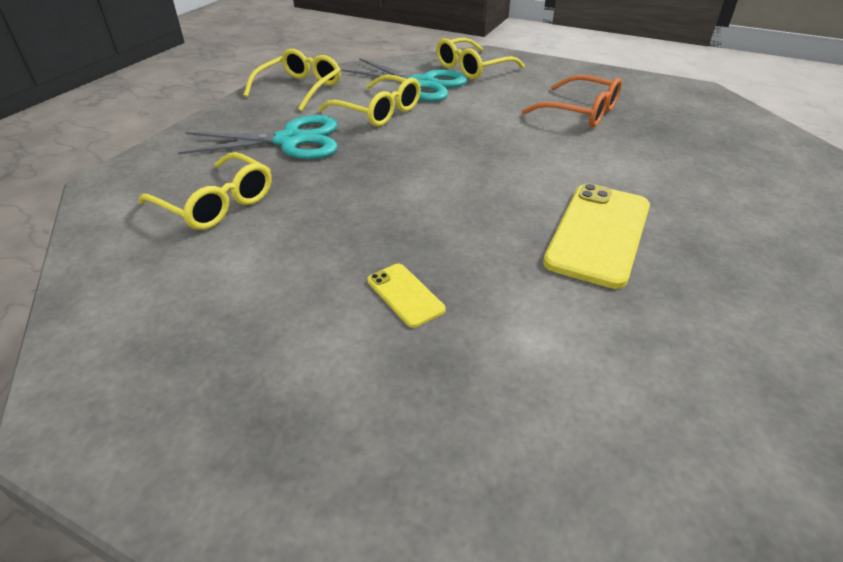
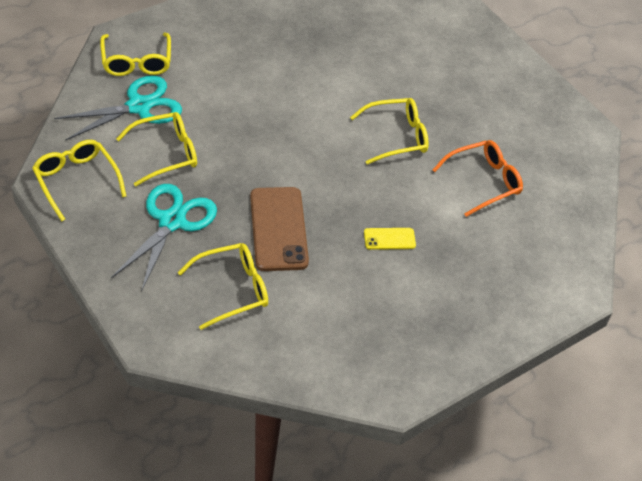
camera: 65 degrees left, 10 degrees up
(338, 201) = (278, 229): none -> brown phone
(580, 112) = (263, 54): orange glasses -> orange glasses (483, 182)
(598, 234) = (396, 137): yellow phone -> yellow glasses

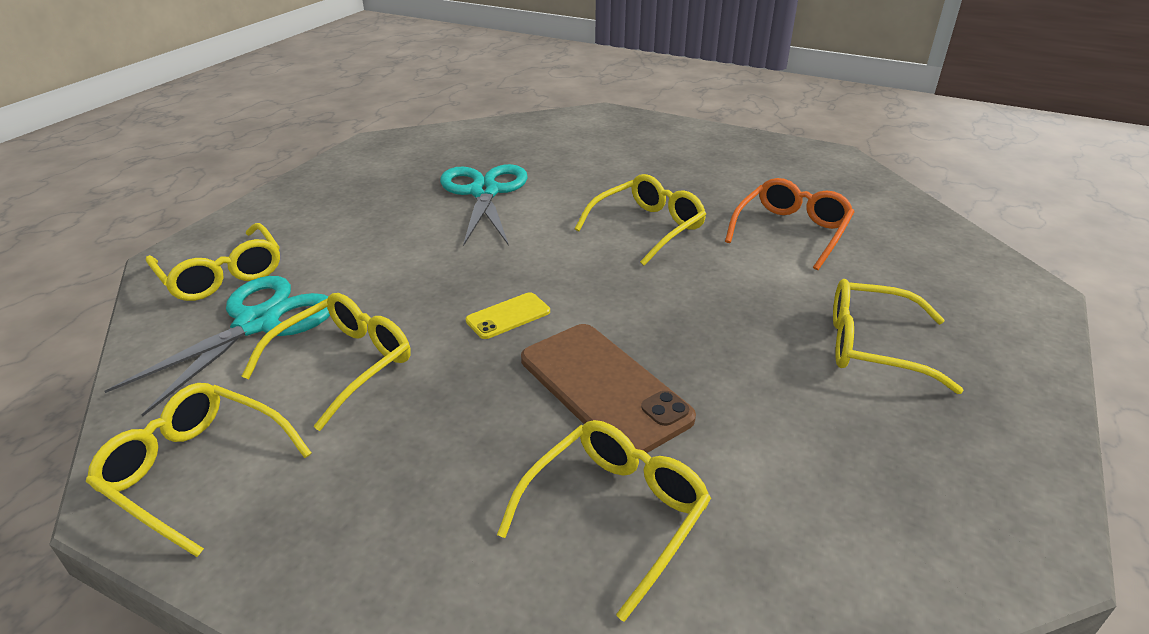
camera: 25 degrees left, 15 degrees down
(172, 222) = (423, 456): turquoise scissors -> turquoise scissors (484, 192)
(389, 239) = (762, 332): yellow phone -> yellow phone (508, 316)
(440, 276) = (873, 346): none -> yellow glasses

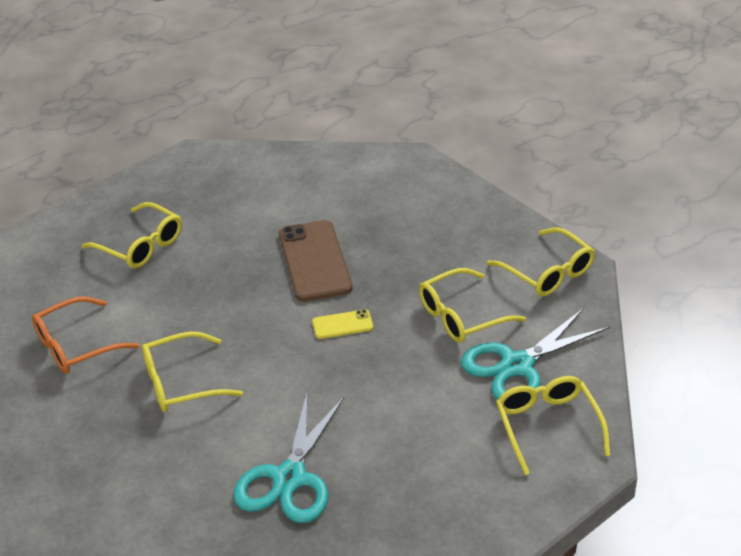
camera: 155 degrees left, 5 degrees up
(614, 514) = (350, 205): yellow glasses -> none

